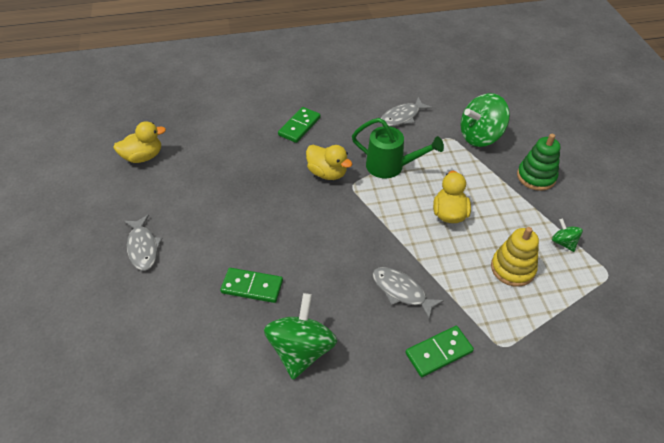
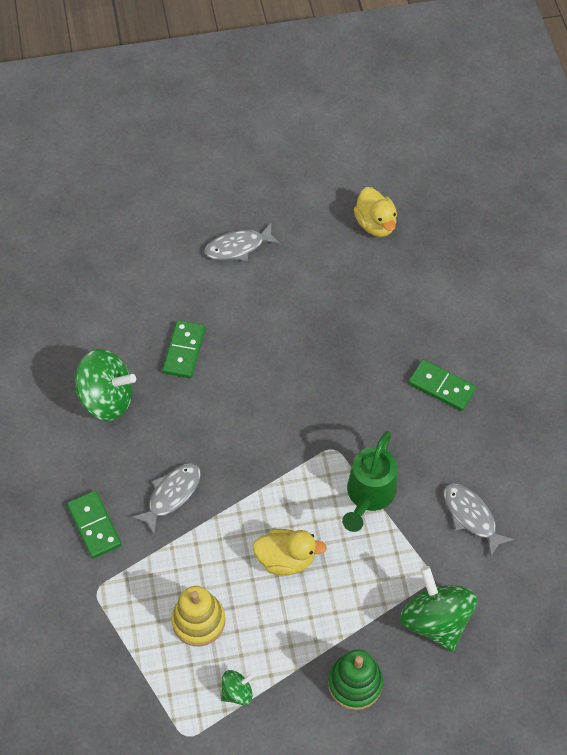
camera: 90 degrees right, 10 degrees up
(327, 173) = (354, 421): yellow duck -> none

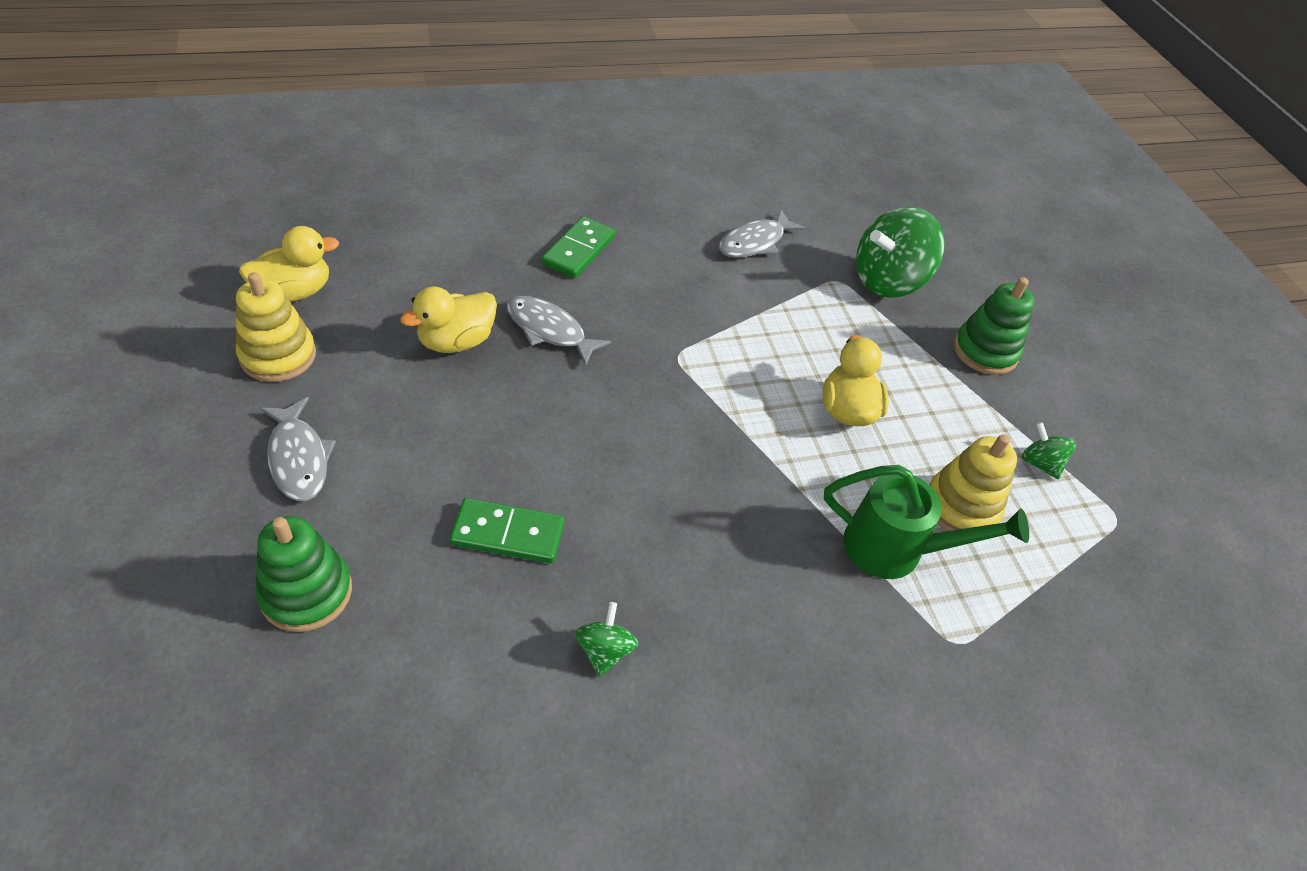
camera: 100 degrees left, 10 degrees down
(94, 525) = (849, 654): green domino -> none
(107, 399) = (604, 651): green spinning top -> green spinning top, size x0.48
(150, 264) = (306, 593): none -> green stacking toy
(171, 495) = (776, 544): grey fish -> grey fish (549, 330)
(318, 225) = (278, 356): none -> yellow stacking toy
(337, 315) = (456, 341): none -> yellow duck
(369, 495) = (741, 326): green watering can -> green watering can (894, 549)

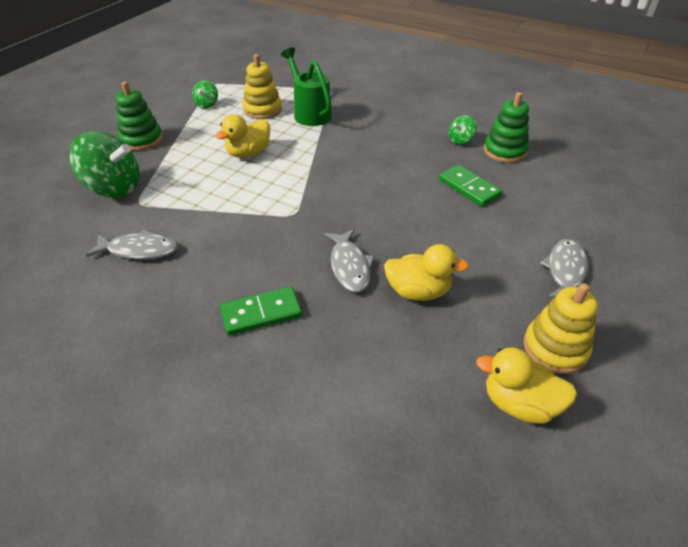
camera: 130 degrees left, 5 degrees down
(306, 593) = (583, 211): green stacking toy -> green stacking toy (504, 151)

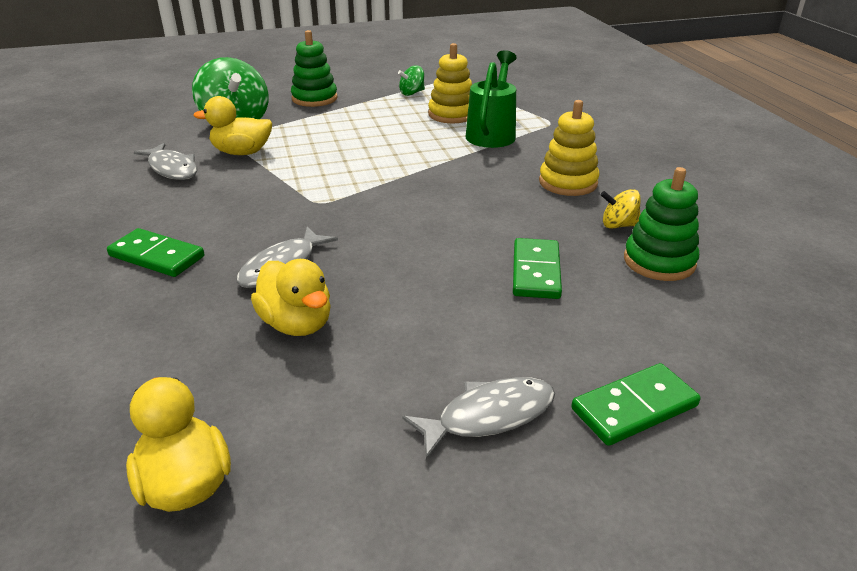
camera: 45 degrees right, 10 degrees down
(248, 153) = (374, 141): yellow duck -> yellow duck (242, 152)
(460, 140) = (618, 225): green spinning top -> yellow spinning top
(555, 348) = (320, 472): yellow stacking toy -> yellow stacking toy (568, 182)
(599, 228) = (634, 408): none -> green domino

